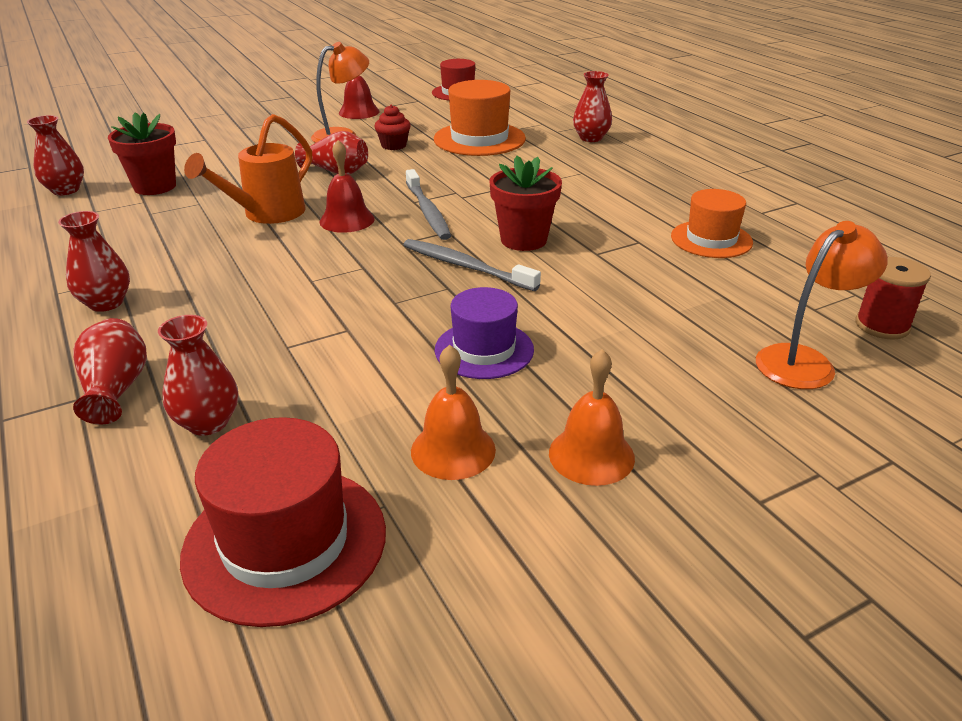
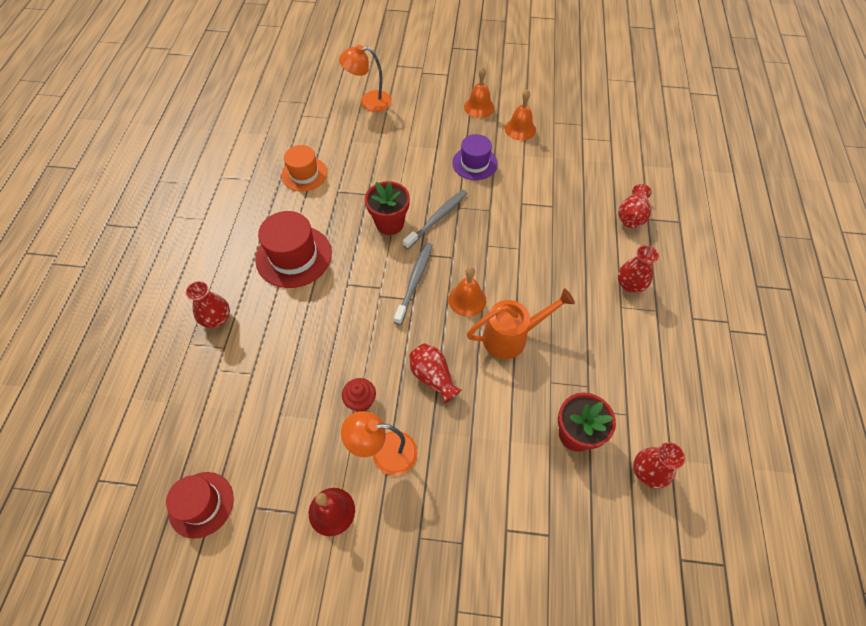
camera: 145 degrees left, 25 degrees up
(208, 422) = (598, 180): red vase -> none
(285, 542) = (588, 125): red hat -> red hat (294, 256)
(347, 220) = (467, 299): red bell -> orange bell
(465, 266) = (437, 218): grey toothbrush -> grey toothbrush turned 120 degrees counterclockwise
(479, 139) = (290, 370): orange hat -> none
(882, 326) = (319, 99): red spool -> none

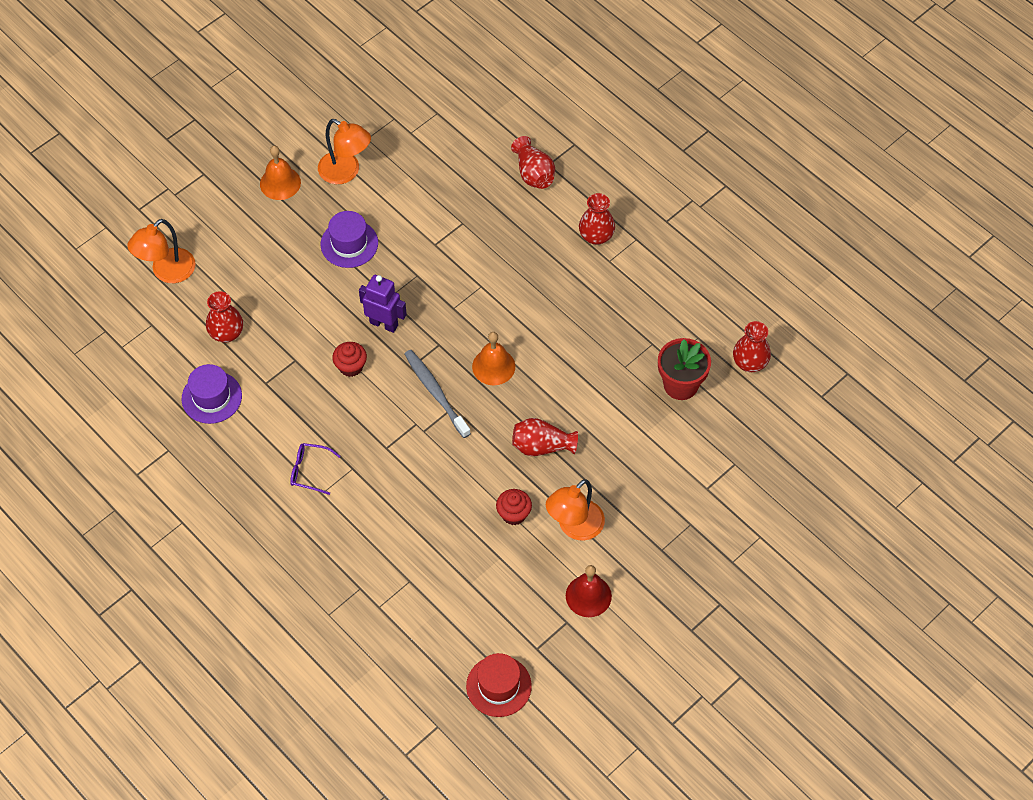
camera: 50 degrees left, 0 degrees up
(217, 319) = (322, 576): red vase -> red vase (226, 333)
(294, 256) = (310, 471): red hat -> purple glasses
(304, 174) = (211, 397): orange hat -> purple hat
(390, 223) = (351, 366): red flower pot -> red cupcake
(437, 218) = (384, 324): grey toothbrush -> purple robot
(511, 337) = (560, 362): orange watering can -> none
(520, 129) = (346, 172): orange bell -> orange lamp

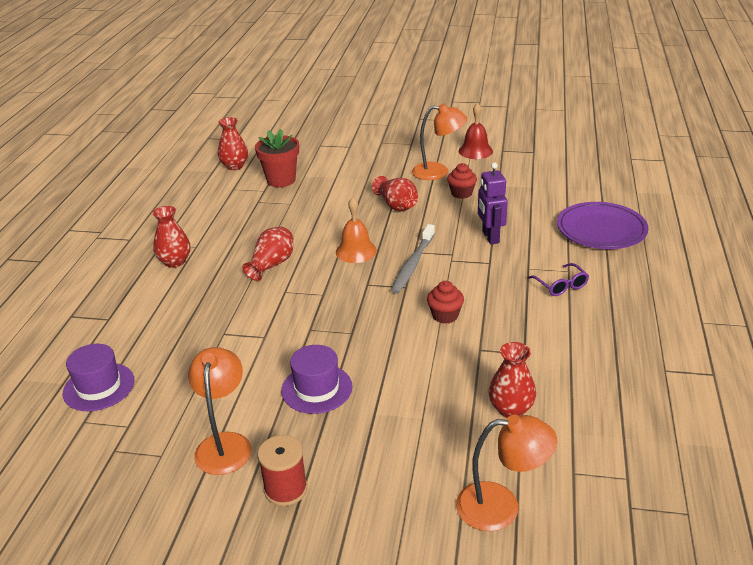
camera: 125 degrees left, 25 degrees down
(211, 397) = (582, 376): purple hat -> purple hat (99, 387)
(280, 183) = (285, 489): orange bell -> red spool
(349, 572) = (601, 229): none -> purple plate
(384, 324) = (381, 321): purple robot -> purple robot (490, 237)
(498, 686) = (575, 152): red hat -> none
(533, 173) = (127, 321): red vase -> red vase (272, 264)

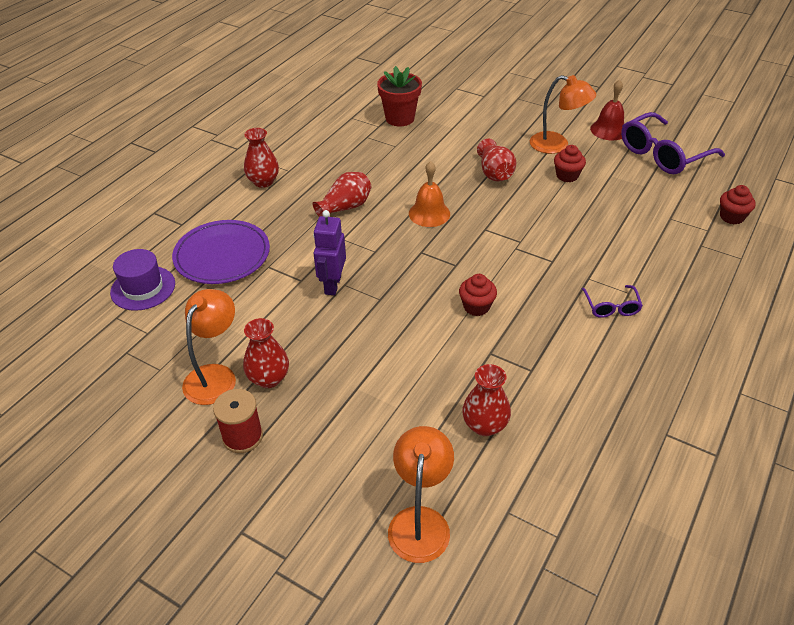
camera: 20 degrees right, 10 degrees up
(235, 166) = (365, 93): red vase -> red vase (269, 378)
(317, 388) = (319, 347): purple hat -> none
(412, 265) = (475, 243): grey toothbrush -> none
(490, 237) = (569, 233): purple robot -> purple robot (332, 285)
(501, 506) = (420, 521): orange lamp -> orange lamp turned 105 degrees counterclockwise
(532, 160) = (663, 154): none -> purple glasses
(601, 229) = (691, 255): purple plate -> purple plate (222, 255)
(615, 194) = (731, 217): none -> red cupcake

